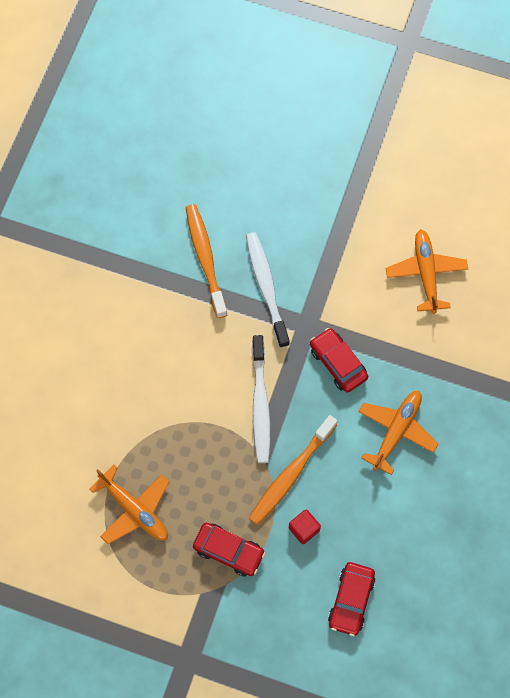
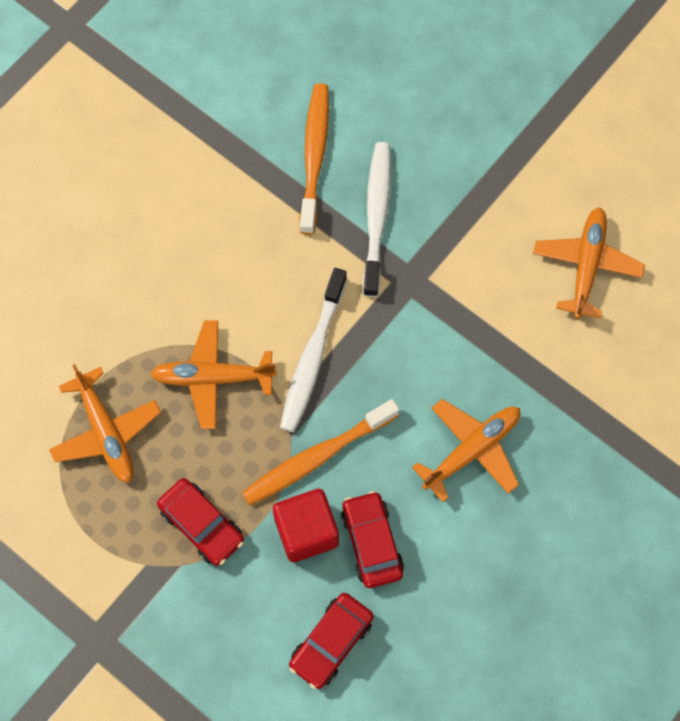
camera: 20 degrees right, 0 degrees up
(195, 444) = (213, 378): none -> orange plane
(304, 529) = (306, 531): red cube -> red cube, size x1.67
(338, 363) = (430, 340): red car -> red car (371, 542)

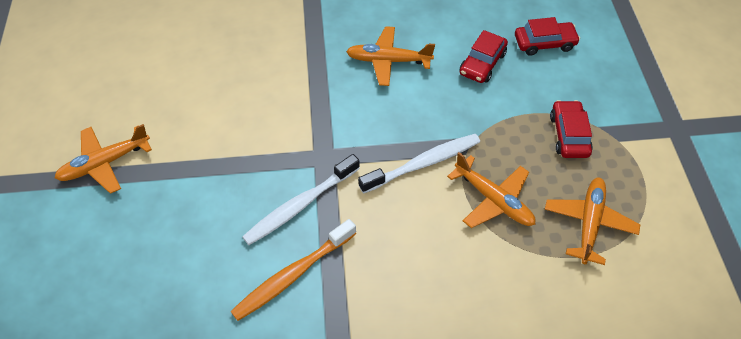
camera: 135 degrees left, 15 degrees down
(306, 531) = (512, 91): red cube -> none
(317, 457) = (472, 117): orange toothbrush -> none
(586, 266) = (227, 88): orange plane -> orange plane (105, 163)

